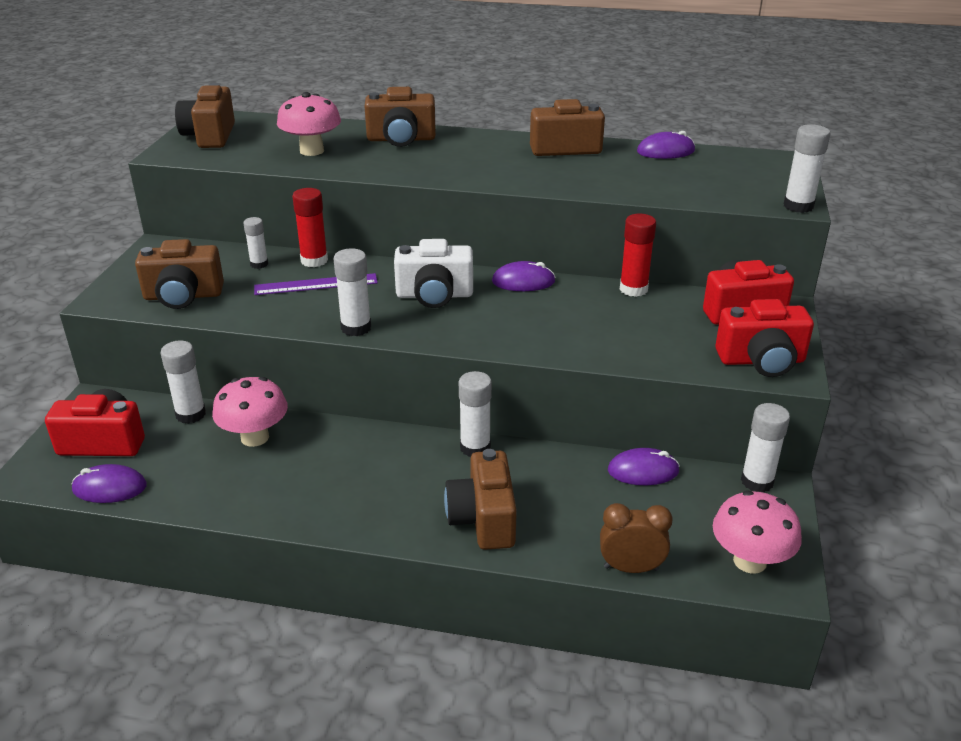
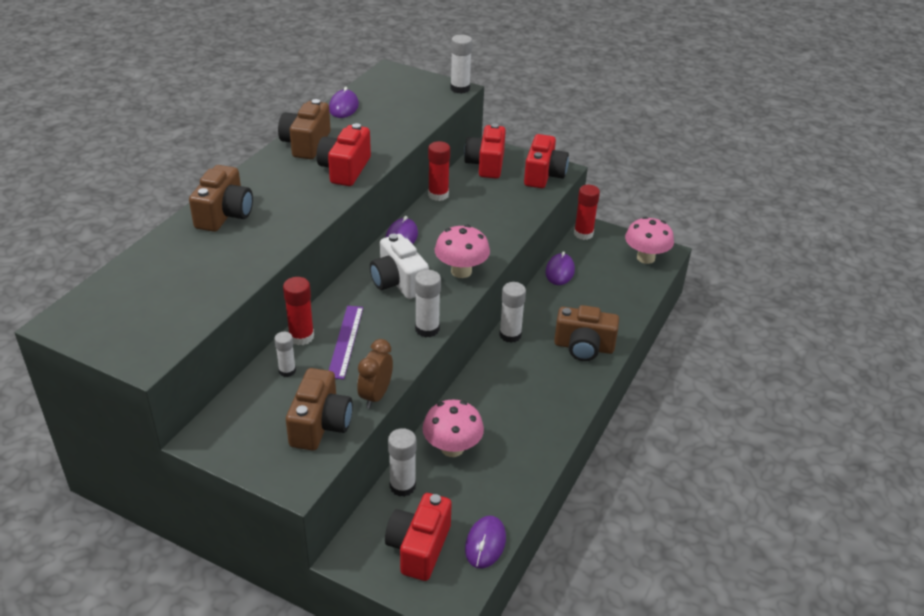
camera: 75 degrees left, 5 degrees up
(210, 136) = (118, 327): brown camera -> none
(312, 151) = (212, 267): pink mushroom -> pink mushroom (461, 271)
(434, 295) = (398, 282): white camera -> white camera turned 135 degrees clockwise
(529, 174) = (345, 169): none -> red camera
(631, 568) = (641, 300): brown clock -> brown clock (375, 395)
(757, 481) = (583, 234): white glue stick -> red glue stick

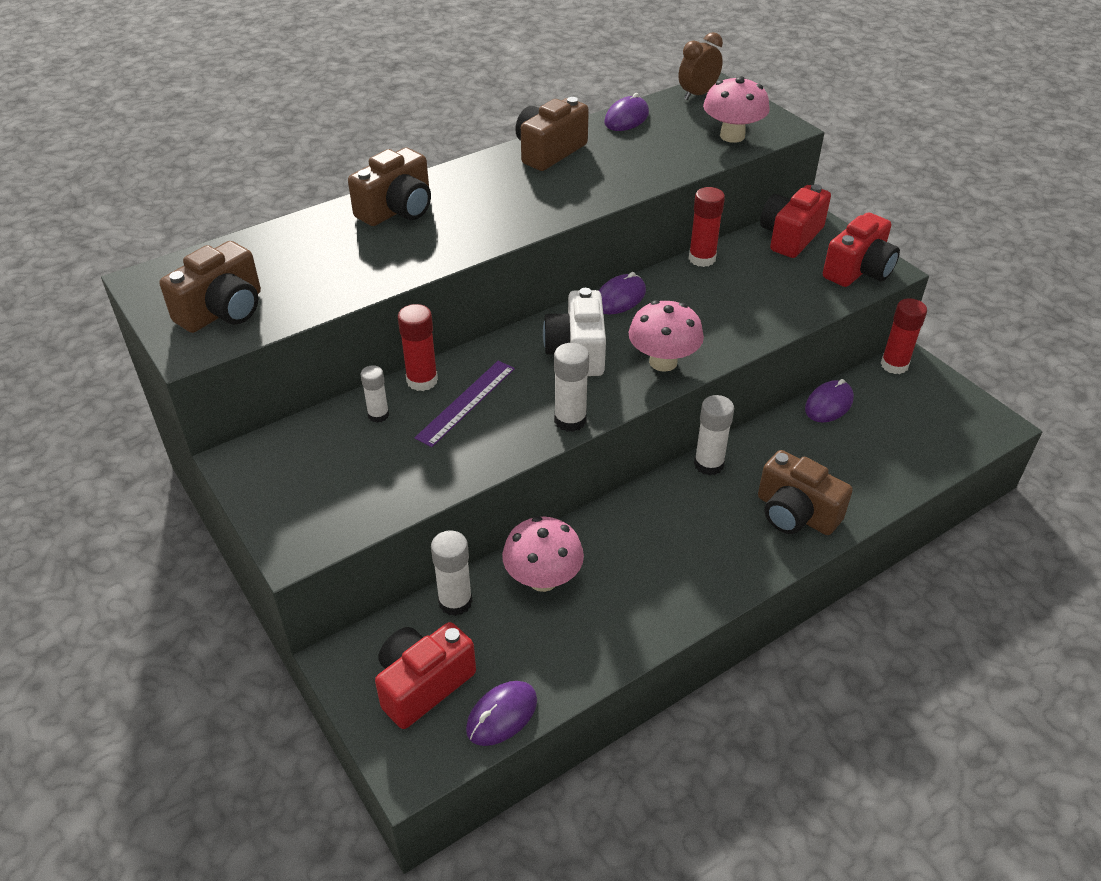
camera: 30 degrees right, 5 degrees up
(320, 425) = (367, 491): brown camera -> brown camera (223, 311)
(345, 169) = (570, 193): red camera -> none
(375, 395) = (452, 480): brown clock -> brown clock (697, 94)
(460, 88) = (789, 128): white glue stick -> none
(645, 258) = (963, 423): pink mushroom -> pink mushroom (732, 136)

